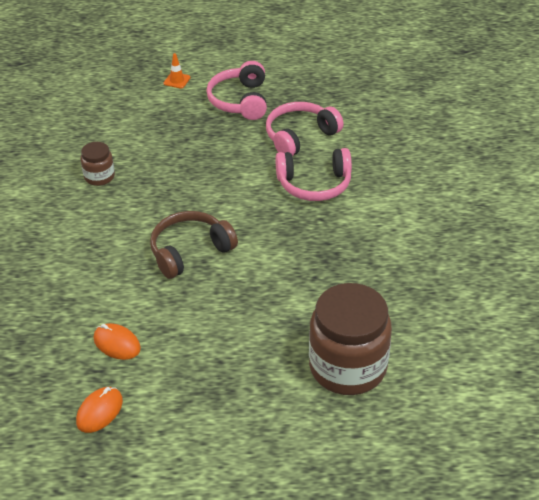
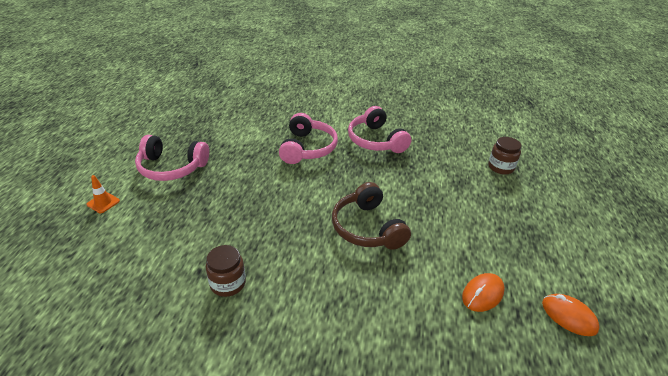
camera: 80 degrees left, 5 degrees down
(300, 136) = (244, 145): pink headphones -> pink headphones (375, 140)
(347, 367) = (501, 167): brown jar -> brown jar, size x0.48

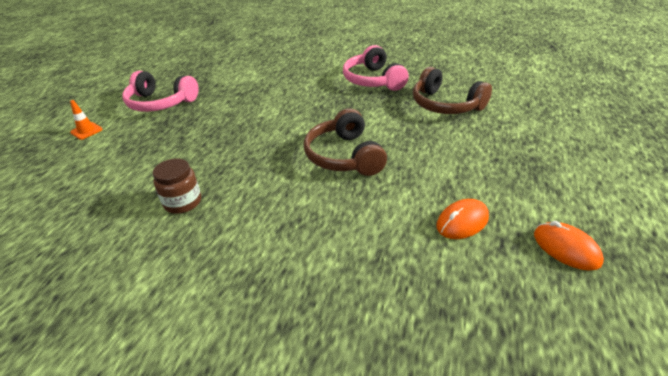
camera: 10 degrees right, 0 degrees up
(307, 148) = (300, 87): pink headphones -> none
(447, 169) = (445, 105): none -> brown headphones
(501, 167) = (507, 103): brown jar -> none

